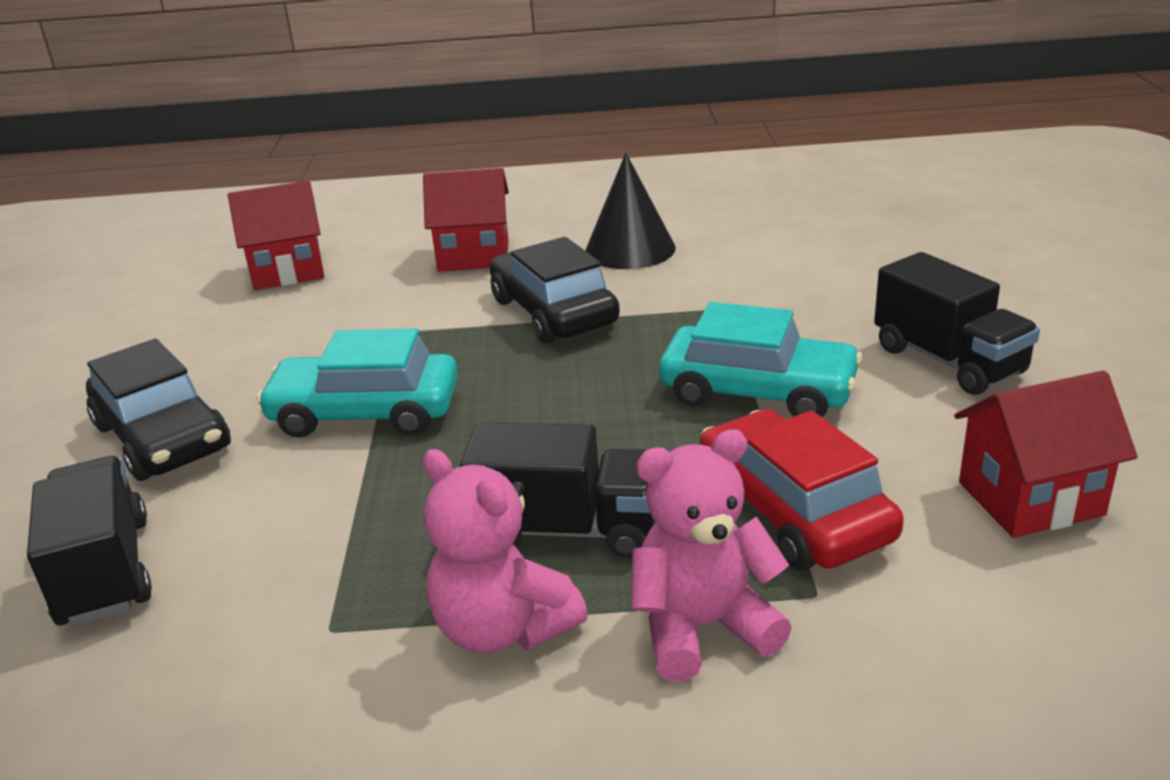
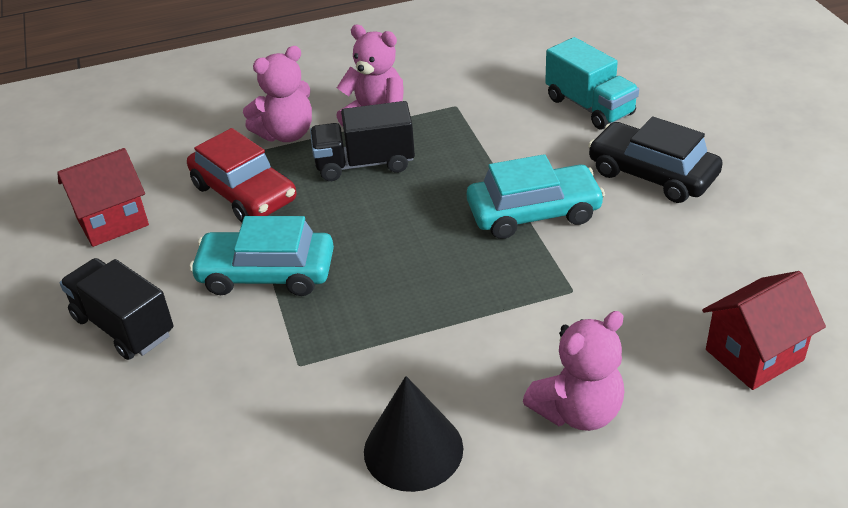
camera: 165 degrees right, 10 degrees up
(104, 571) = (589, 106): black truck -> turquoise truck
(473, 256) = (578, 411): red house -> pink teddy bear
(553, 312) = (451, 335): black car -> none

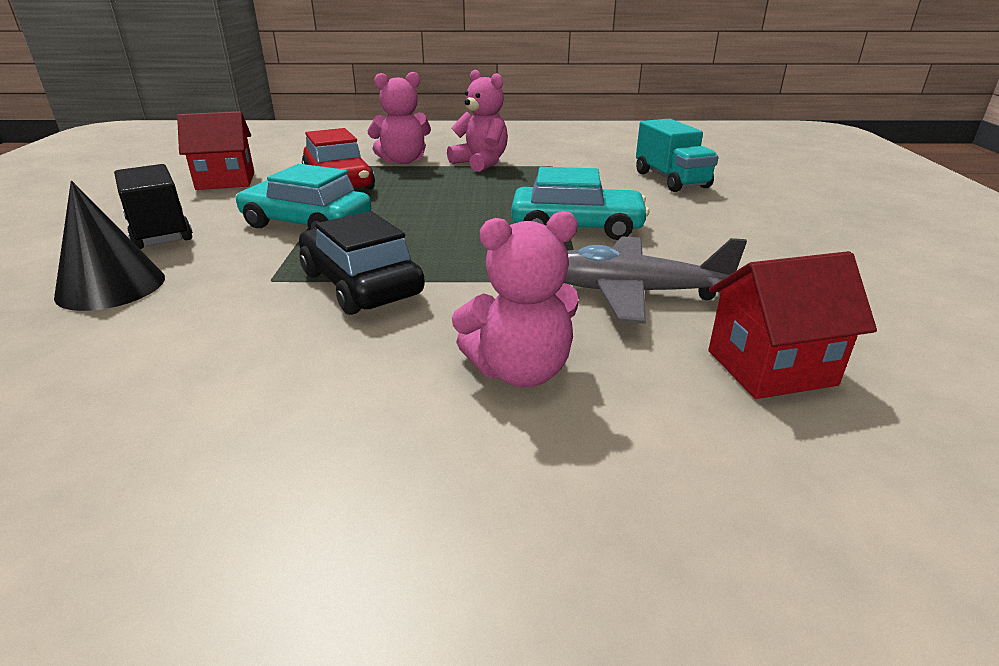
camera: 15 degrees right, 10 degrees down
(364, 164) = (449, 182): black truck -> none
(413, 449) = (311, 362): black cone -> black cone (111, 286)
(623, 295) = (632, 292): none -> grey plane
(652, 174) = (710, 222): black car -> black car (361, 284)

